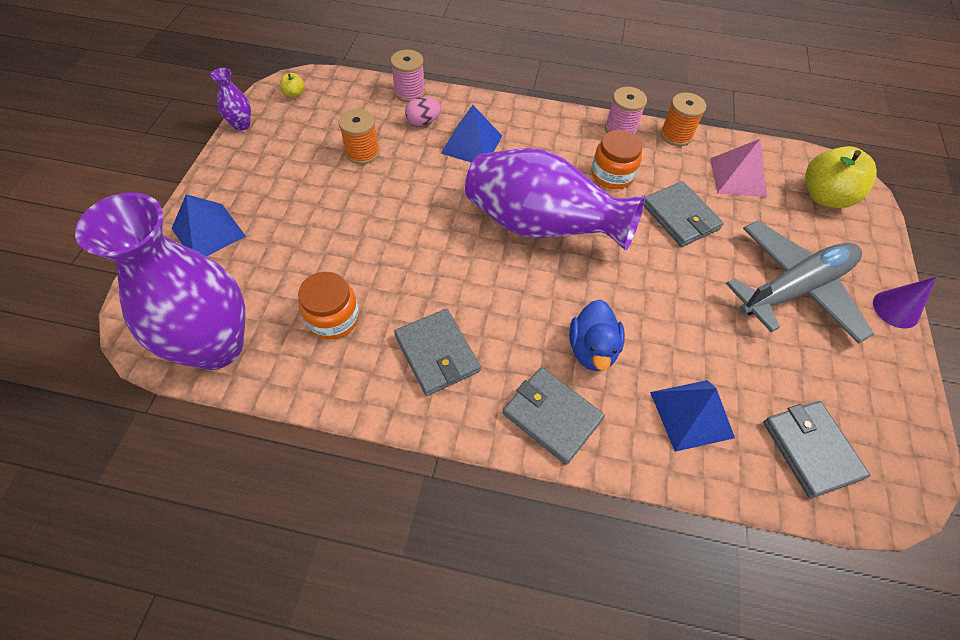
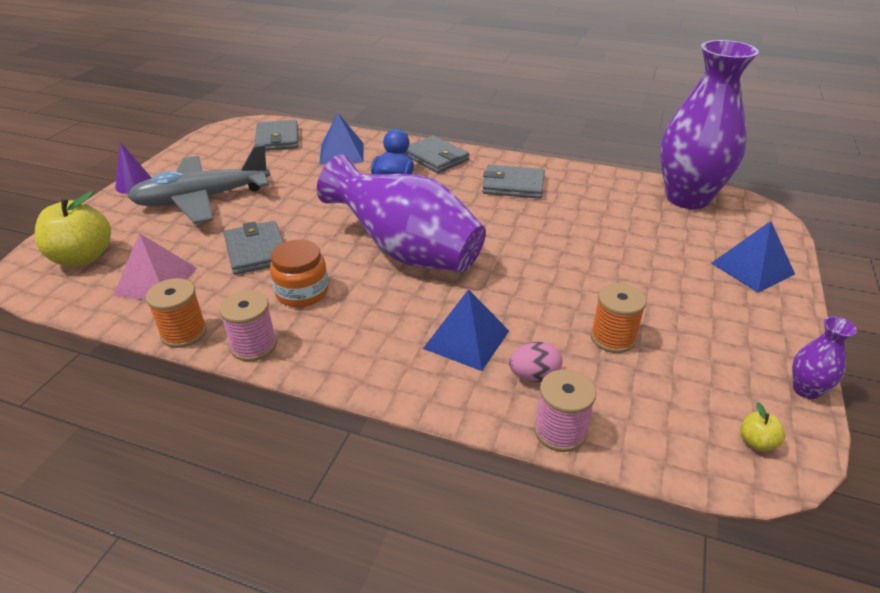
camera: 170 degrees left, 20 degrees down
(333, 318) = (600, 206): orange jar -> none
(437, 353) = (513, 185): grey wallet -> grey wallet turned 60 degrees counterclockwise

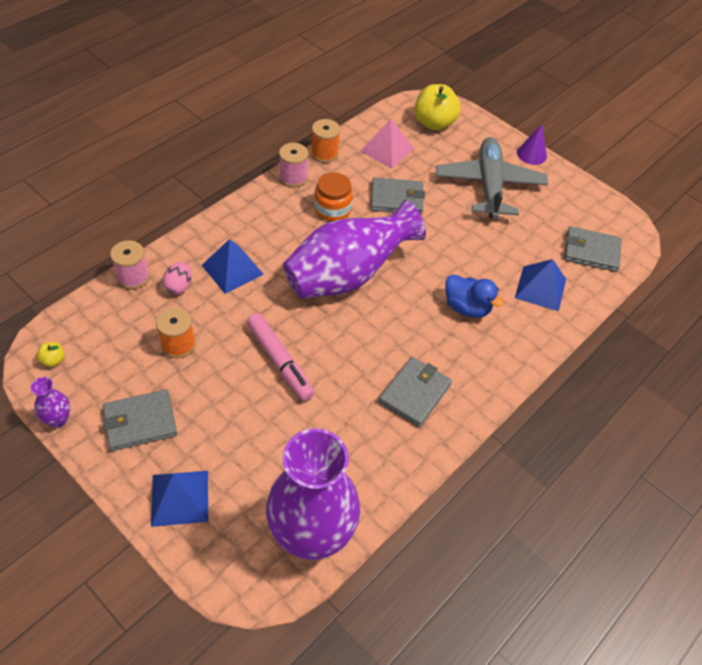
camera: 110 degrees right, 15 degrees up
(435, 157) = (501, 356): grey wallet -> grey wallet (140, 422)
(557, 261) = (279, 361): none -> pink marker

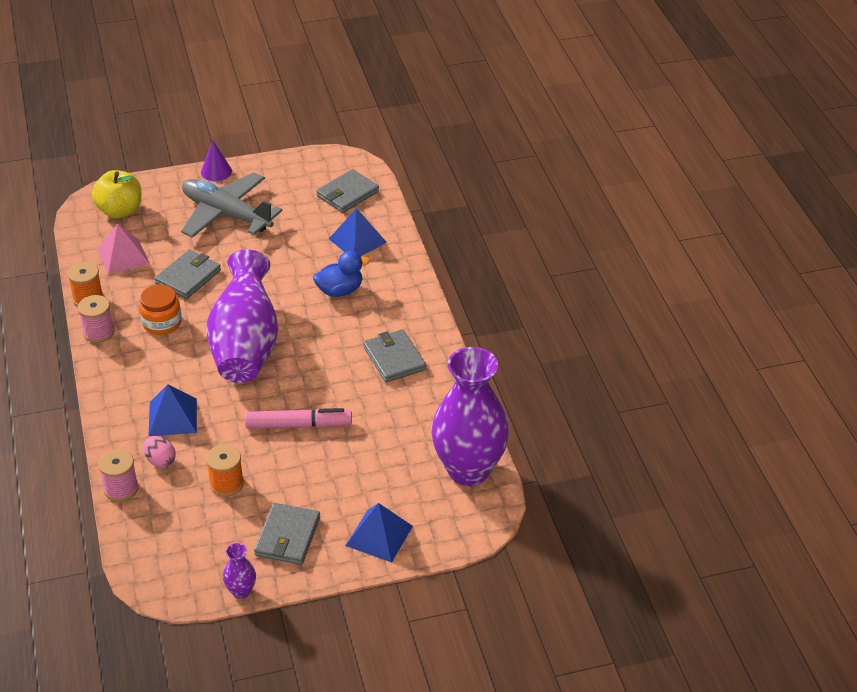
camera: 55 degrees left, 10 degrees down
(53, 360) = (172, 576): yellow apple -> none

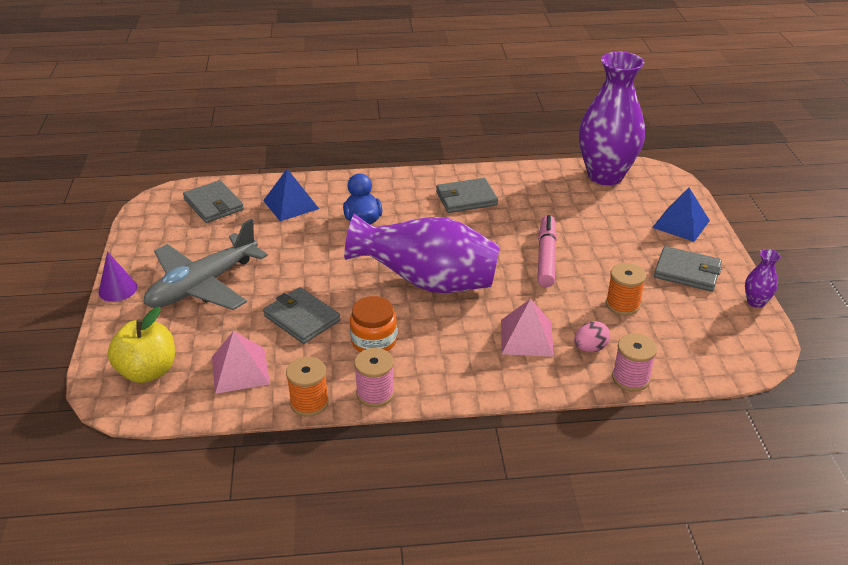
camera: 80 degrees left, 5 degrees down
(173, 417) = (526, 337): blue pyramid -> pink pyramid

